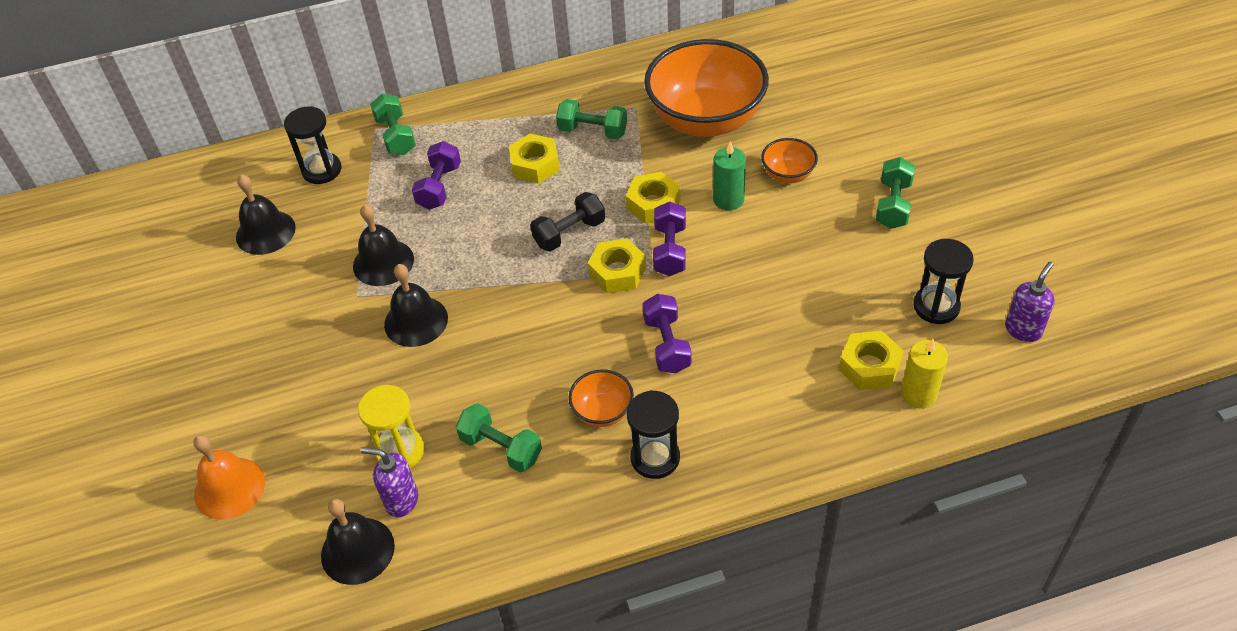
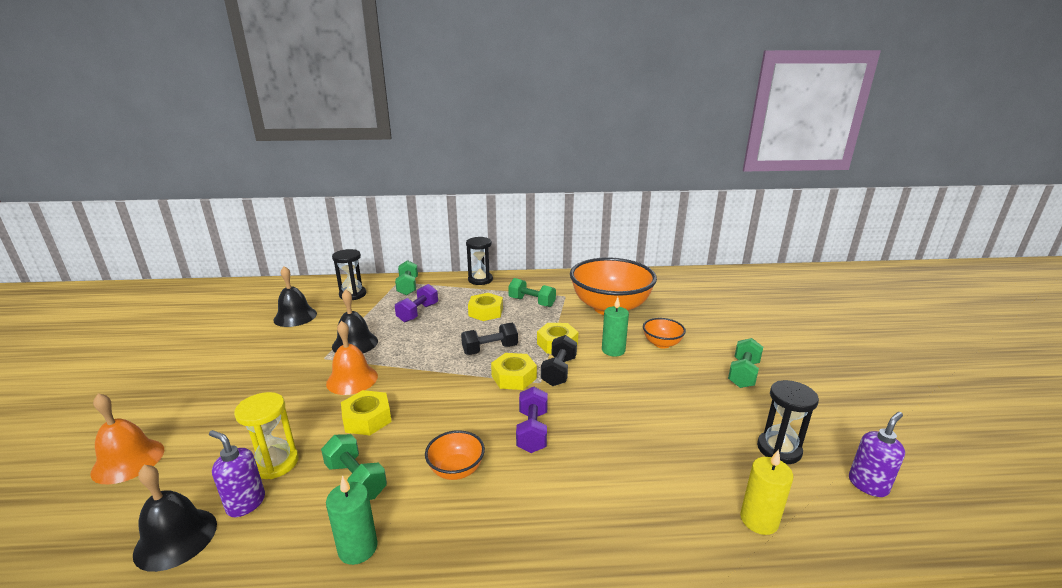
camera: 10 degrees right, 25 degrees down
(416, 321) = (352, 379): black bell -> orange bell
(545, 515) = (358, 548): none -> green candle
(655, 458) = (484, 520): black hourglass -> black hourglass (480, 280)
(670, 250) = (559, 371): purple dumbbell -> black dumbbell
(869, 366) = (711, 485): yellow nut -> yellow nut (367, 419)

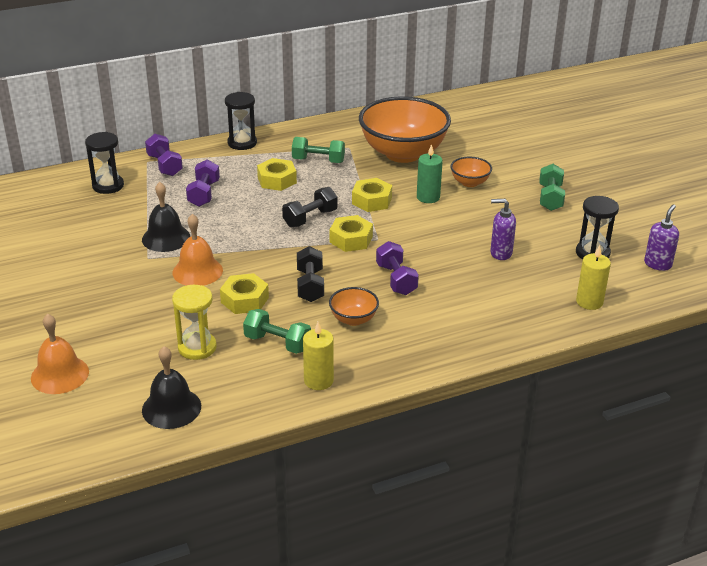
camera: 20 degrees left, 10 degrees up
(246, 503) = (202, 377): purple soap dispenser -> purple soap dispenser (500, 253)
(295, 316) = (67, 222): black bell -> none
(358, 548) = (318, 380): green candle -> yellow candle
(408, 287) = (164, 165): green dumbbell -> purple dumbbell
(559, 371) = (389, 226): black dumbbell -> black dumbbell (310, 285)

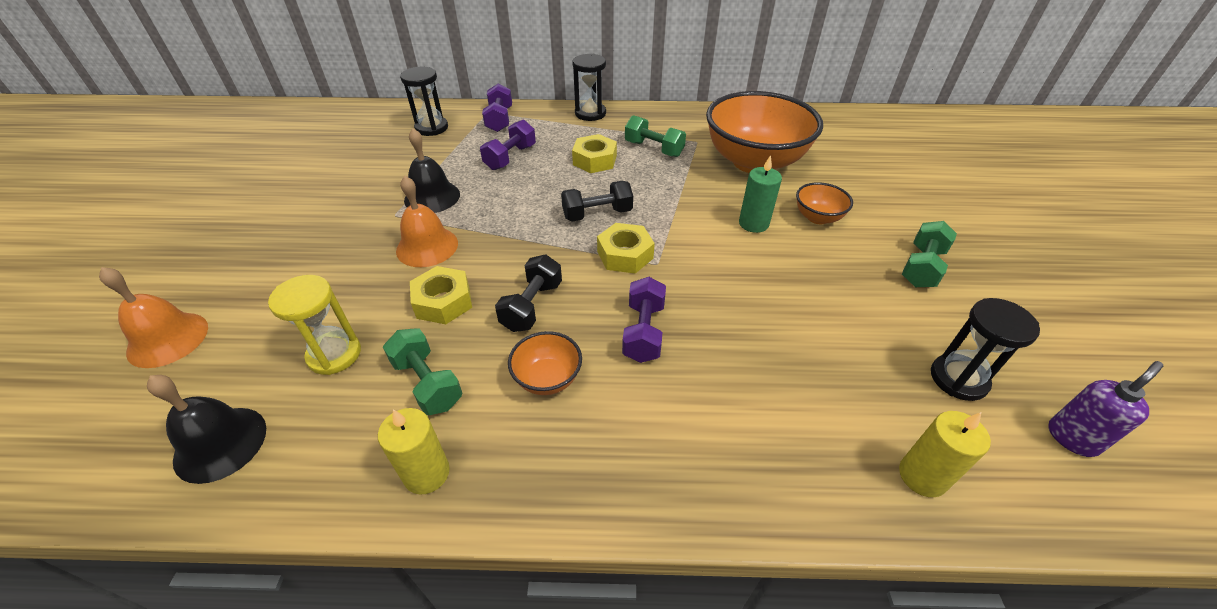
camera: 25 degrees right, 10 degrees up
(372, 201) = (682, 210): yellow nut -> none
(500, 253) = (811, 335): purple soap dispenser -> none

